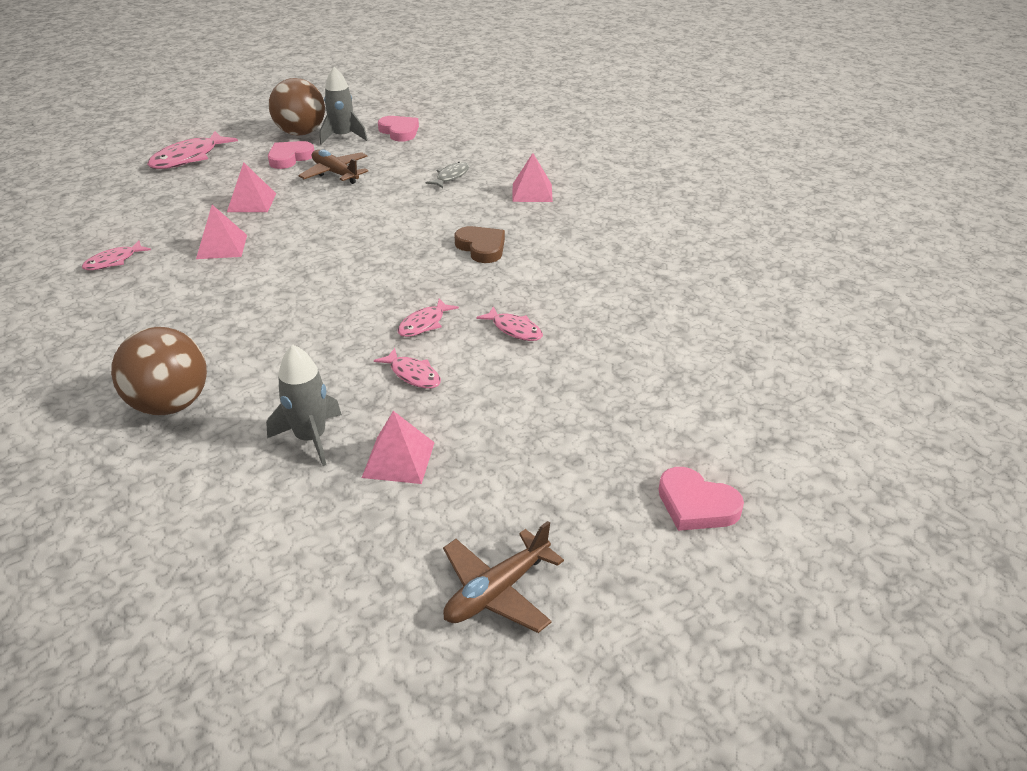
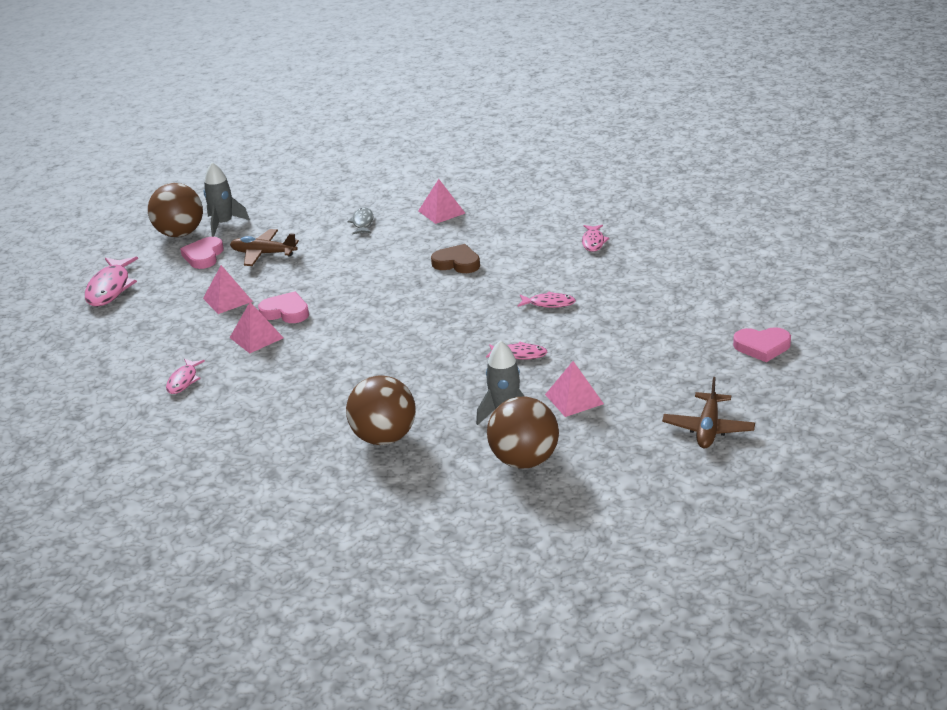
camera: 30 degrees left, 5 degrees down
(250, 512) = (524, 460): none -> brown ball
(399, 131) = (267, 203): pink heart -> pink heart (286, 312)
(424, 324) = (485, 324): pink fish -> pink fish (593, 242)

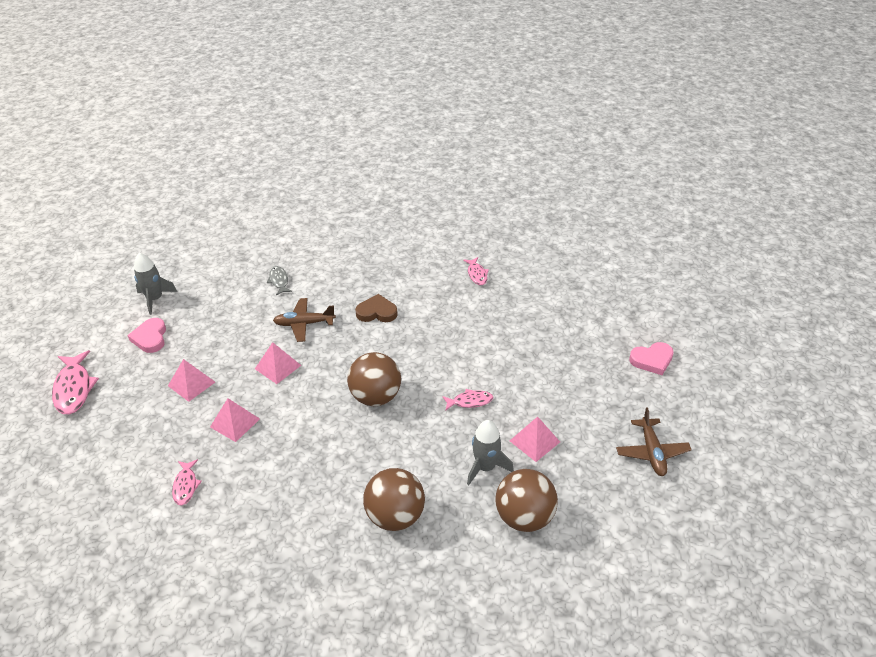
camera: 20 degrees left, 10 degrees up
(180, 233) = (118, 316): brown ball -> brown ball (376, 397)
(263, 254) = (204, 327): brown plane -> brown plane (304, 324)
(286, 312) = (250, 389): pink heart -> none
(441, 212) = (341, 260): pink pyramid -> pink pyramid (278, 367)
(549, 303) = (470, 343): pink fish -> none

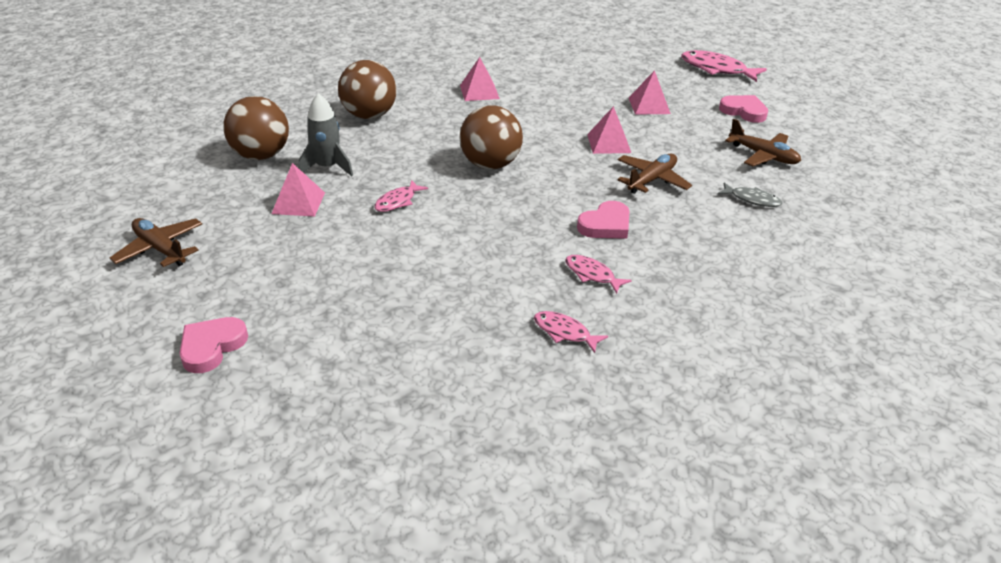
camera: 135 degrees right, 5 degrees down
(155, 299) = (808, 132): grey rocket -> none
(186, 486) = (540, 70): pink fish -> pink fish (592, 274)
(215, 300) = (763, 156): none -> brown plane
(235, 423) = (571, 104): pink pyramid -> pink pyramid (479, 92)
(377, 312) = (606, 225): brown heart -> pink heart

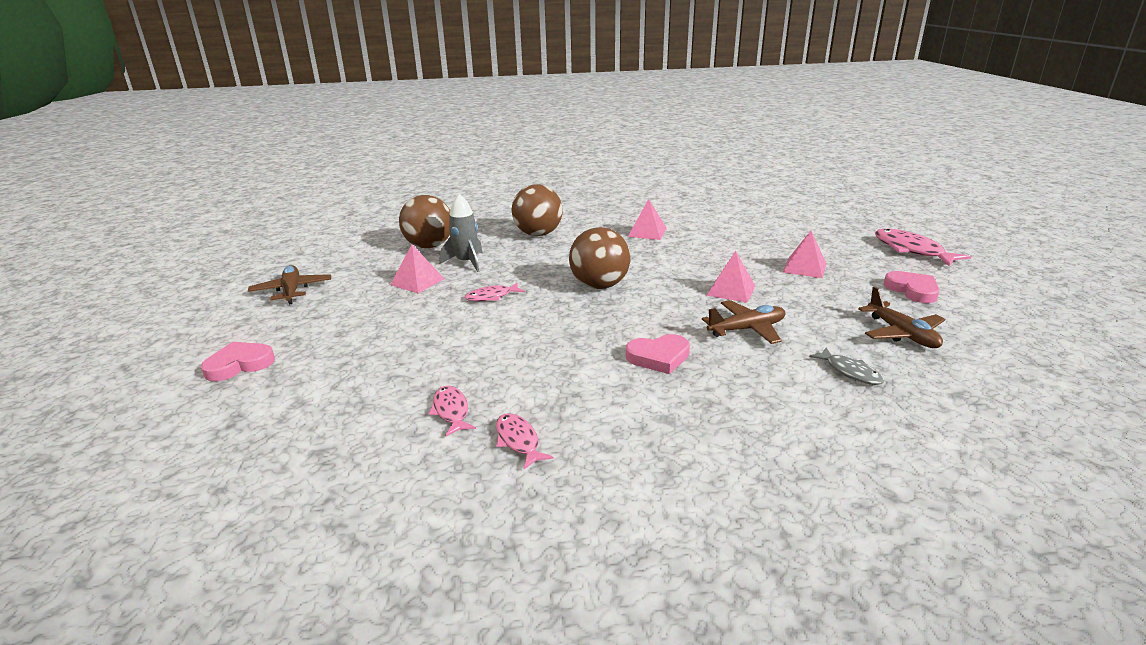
camera: 30 degrees right, 10 degrees down
(592, 274) = (600, 397): pink fish -> pink fish (451, 411)

